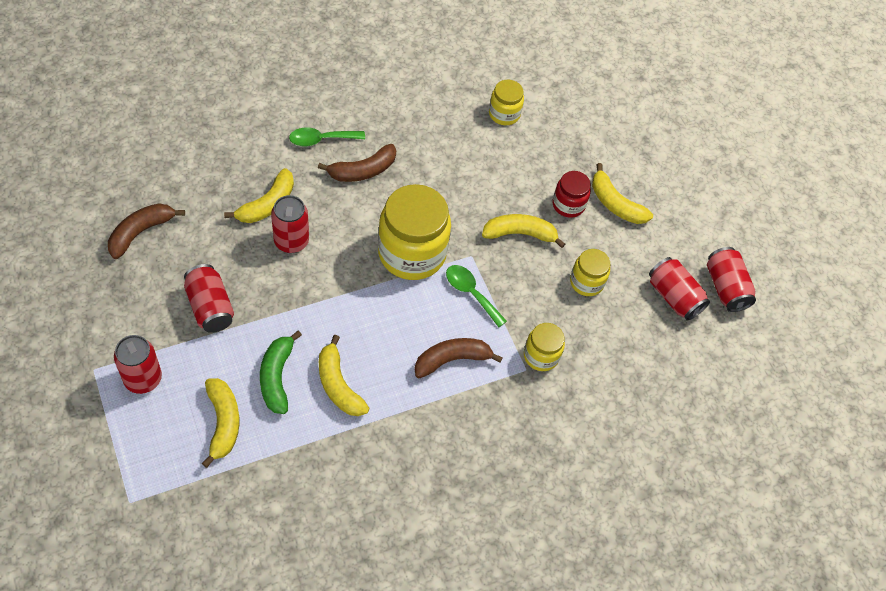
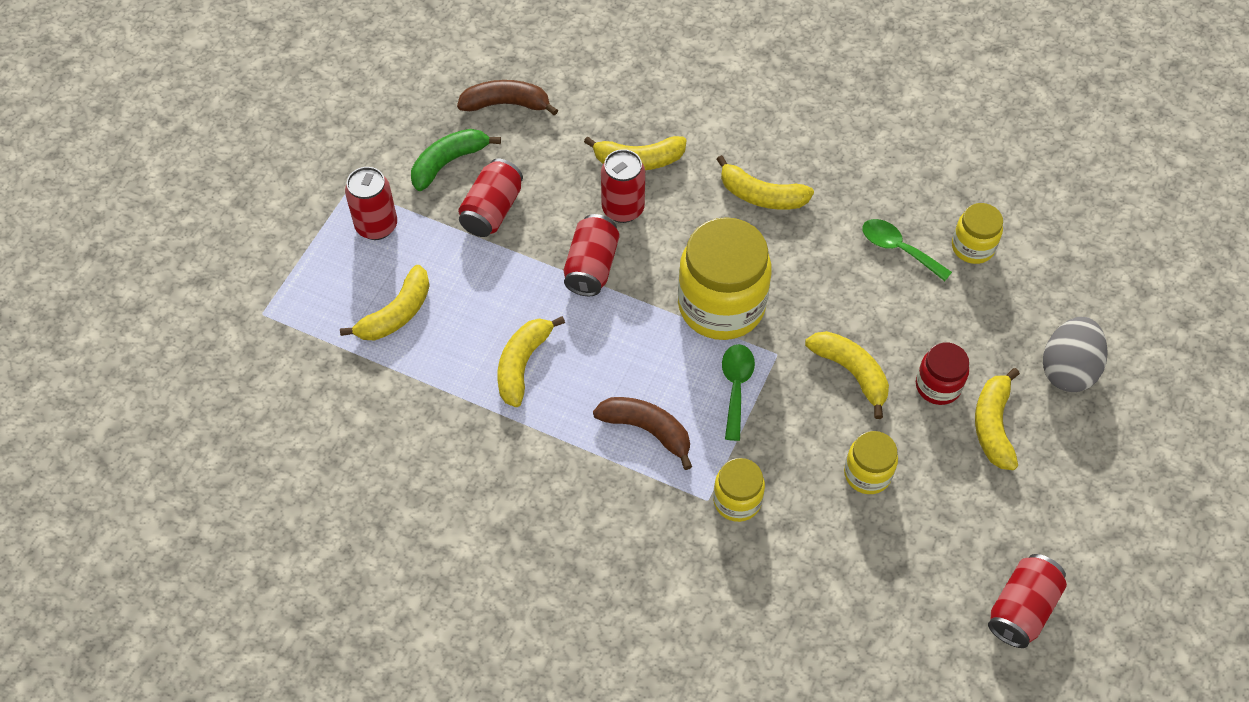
camera: 55 degrees right, 0 degrees up
(277, 377) = (480, 314): green banana -> green banana (448, 162)
(321, 140) = (753, 138): green spoon -> green spoon (898, 249)
(363, 171) = (761, 196): brown banana -> yellow banana
(616, 145) = (1067, 369): none -> grey egg
(674, 297) = (948, 567): red can -> red can (591, 267)

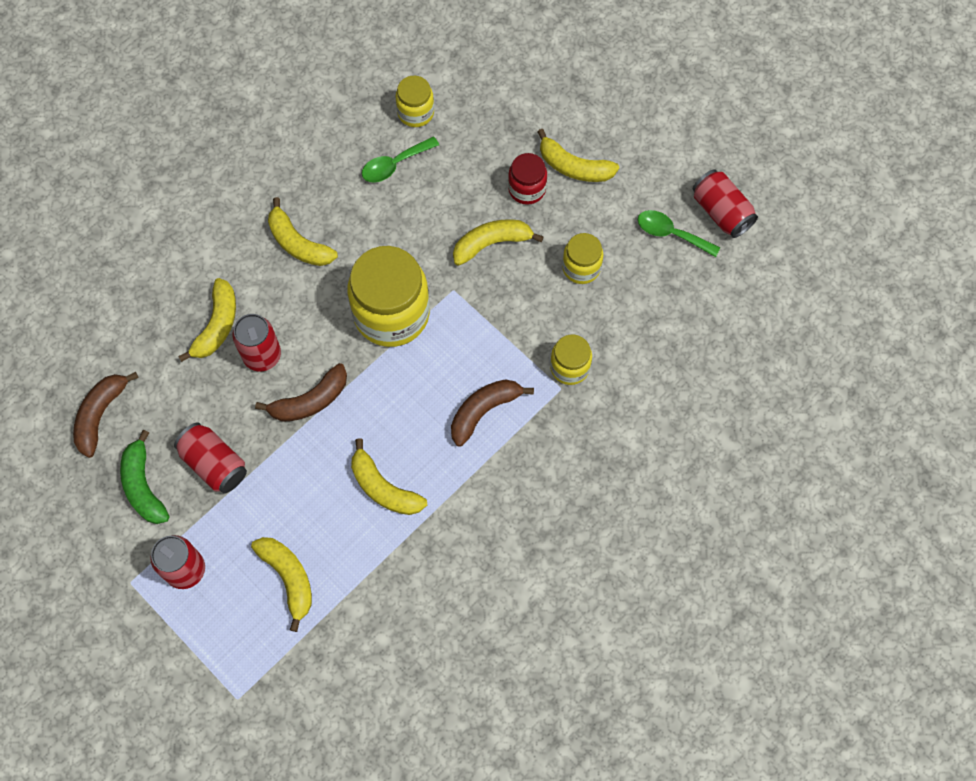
camera: 70 degrees left, 10 degrees up
(591, 267) = (310, 401): red can -> brown banana
(736, 387) = (471, 331): green spoon -> green spoon (671, 233)
(761, 196) = (298, 243): yellow banana -> yellow banana turned 90 degrees clockwise
(1067, 369) = (547, 98): grey egg -> none

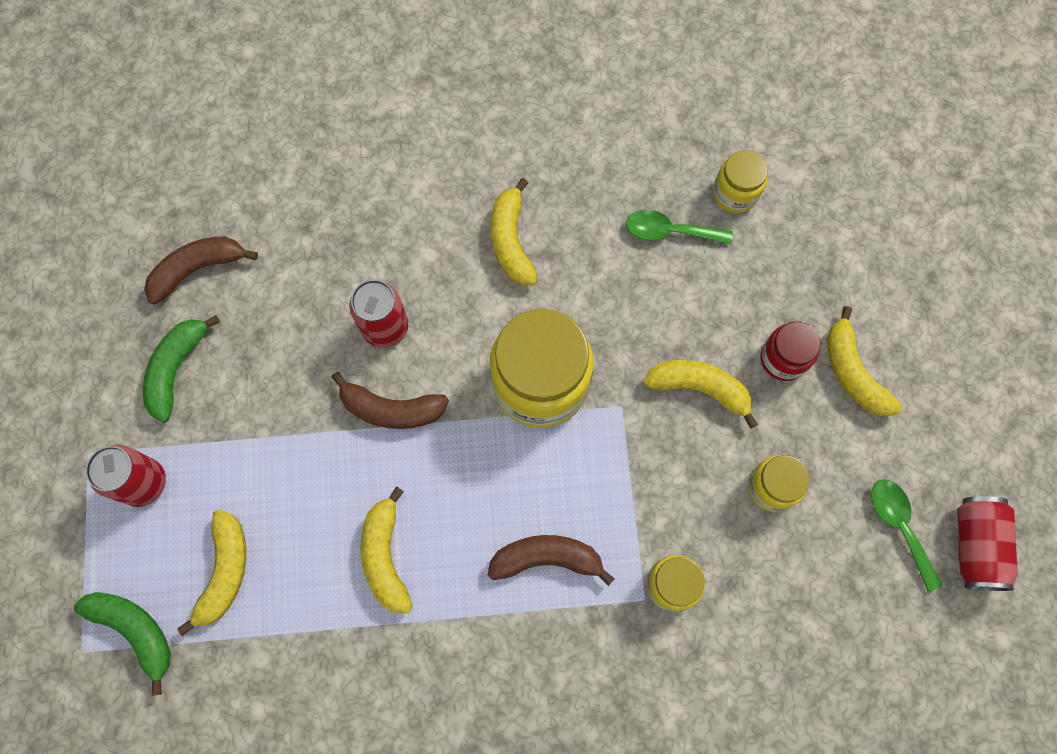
camera: 40 degrees right, 5 degrees up
(214, 464) = (254, 400): red can -> none
(217, 325) = (370, 264): yellow banana -> none
(261, 658) = (135, 631): none -> green banana

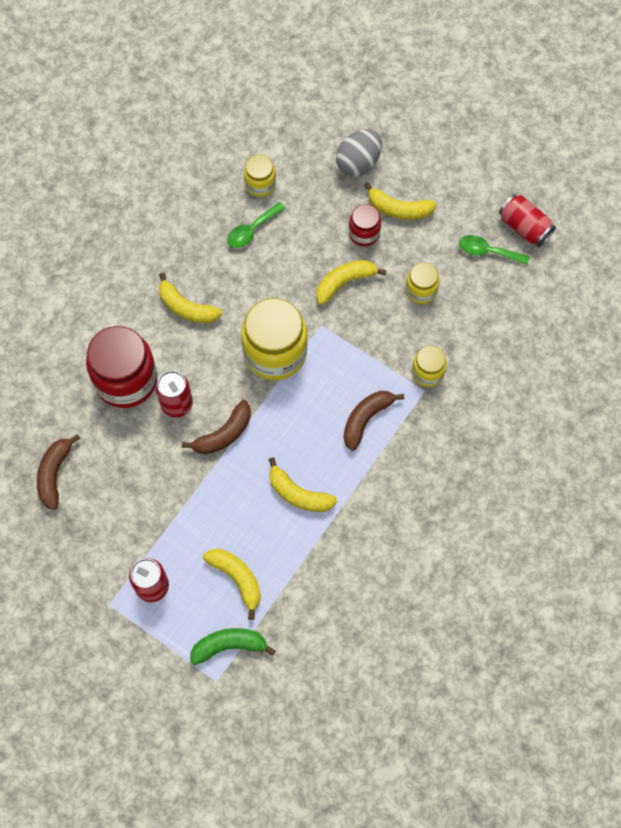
camera: 50 degrees left, 5 degrees down
(176, 369) = (103, 525): green banana -> none
(369, 250) = (126, 380): none -> red jar
(867, 277) = (358, 163): none -> grey egg

